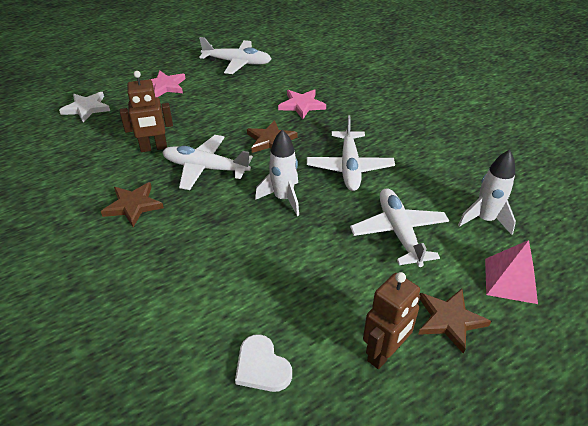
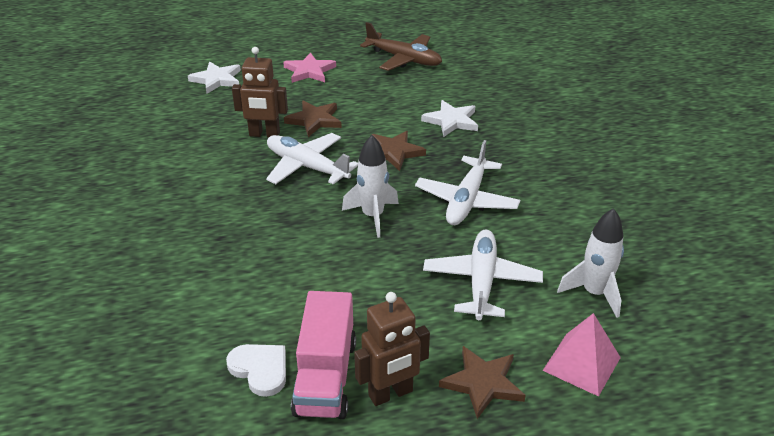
camera: 20 degrees right, 5 degrees down
(133, 205) = (215, 188): brown star -> brown star (314, 120)
(237, 63) = (404, 59): white plane -> brown plane
(262, 366) = (260, 369): white heart -> white heart turned 150 degrees clockwise
(301, 105) = (451, 121): pink star -> white star
(322, 355) = (325, 377): none -> pink truck

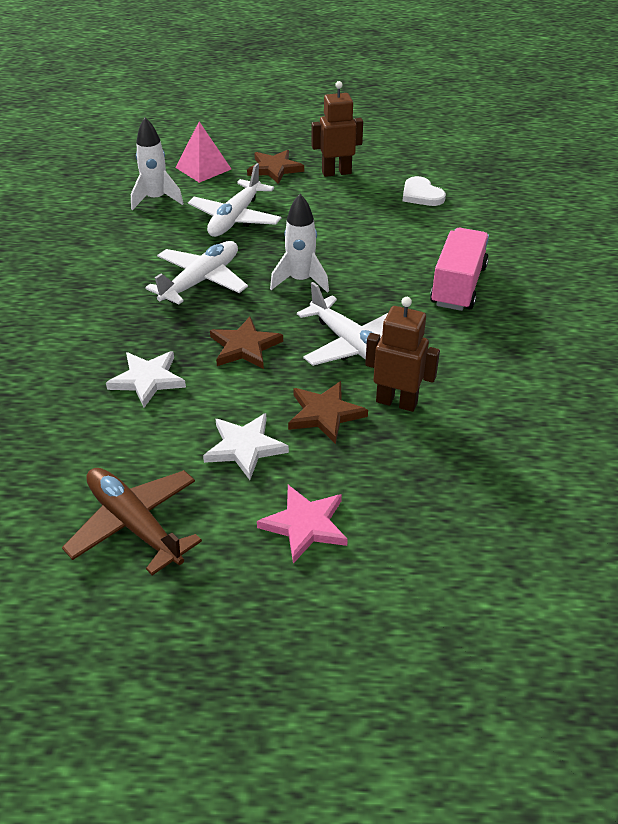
camera: 165 degrees left, 5 degrees up
(217, 80) = (465, 534): white star -> white star (245, 447)
(325, 377) = (377, 185): pink truck -> pink truck (458, 286)

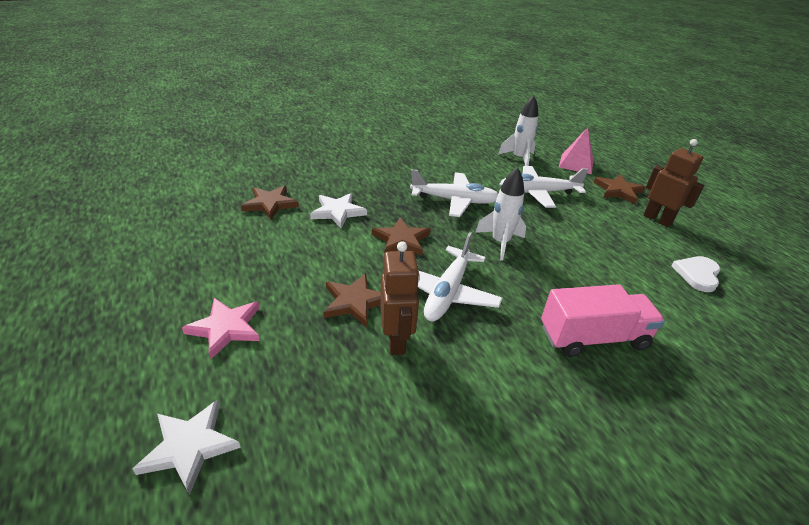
camera: 60 degrees right, 5 degrees down
(76, 437) = (270, 204): none -> brown star
(134, 524) = (202, 249): brown plane -> none
(245, 447) = (295, 272): white star -> white star (190, 446)

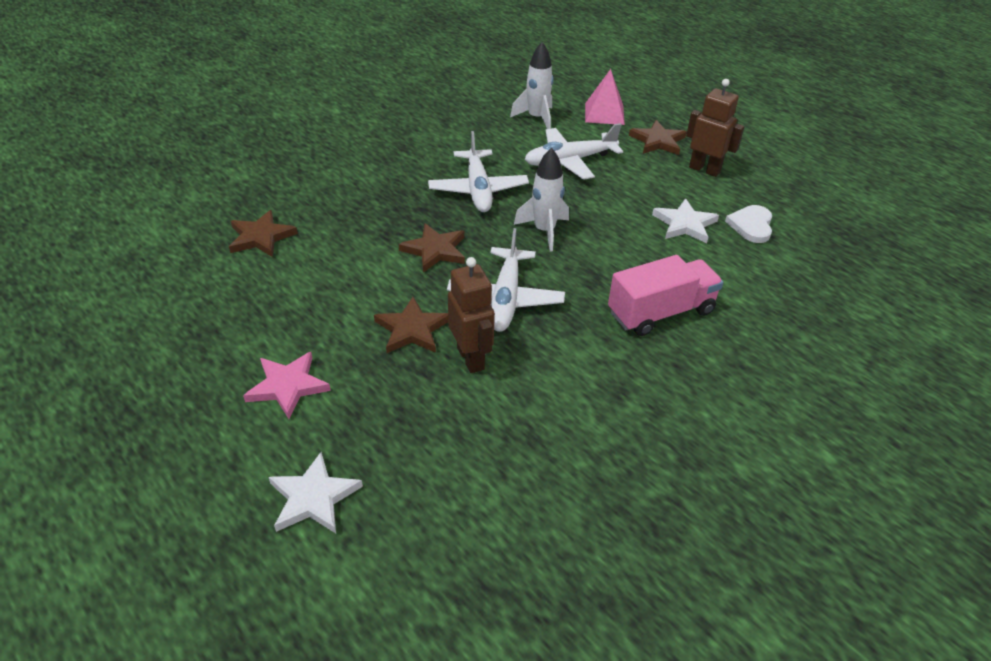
camera: 15 degrees left, 5 degrees up
(338, 212) = (348, 231): white star -> white star (685, 224)
(454, 200) = (478, 189): white plane -> white plane turned 90 degrees clockwise

